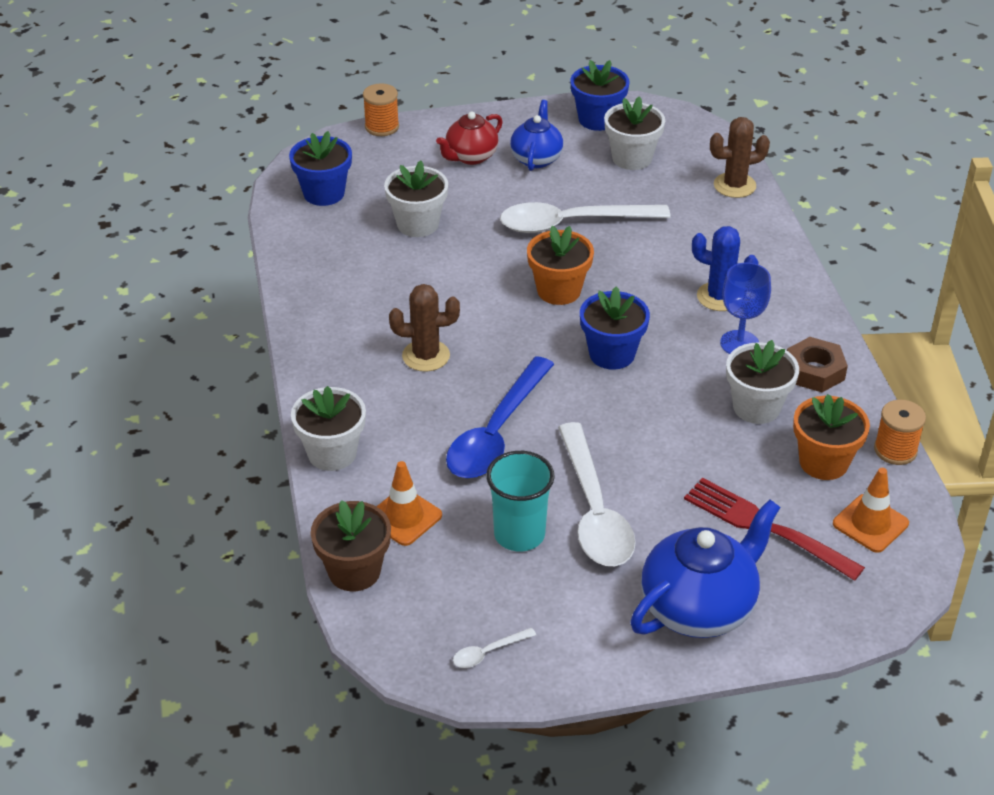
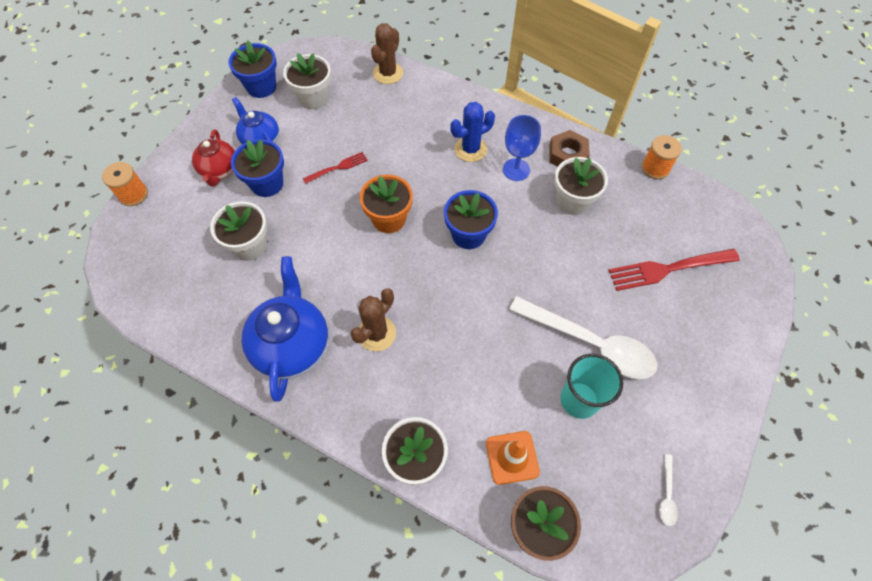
camera: 50 degrees left, 20 degrees up
(324, 193) = (159, 276): blue flower pot -> blue flower pot (267, 183)
(496, 432) = (481, 346): blue spoon -> none
(572, 223) = (337, 168): white spoon -> red fork
(699, 608) = (707, 349): blue teapot -> blue teapot (292, 345)
(823, 462) = (639, 205): orange flower pot -> none
(870, 523) = (700, 220): orange traffic cone -> none

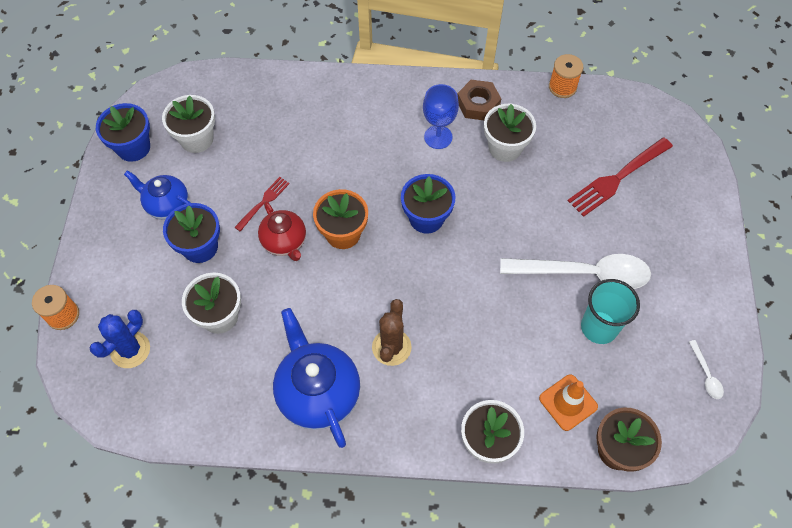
camera: 25 degrees left, 0 degrees up
(220, 171) = (142, 253): red teapot -> red teapot (285, 242)
(388, 73) = (260, 84): brown cactus -> none
(470, 149) = (384, 133): blue cactus -> blue cactus (130, 350)

